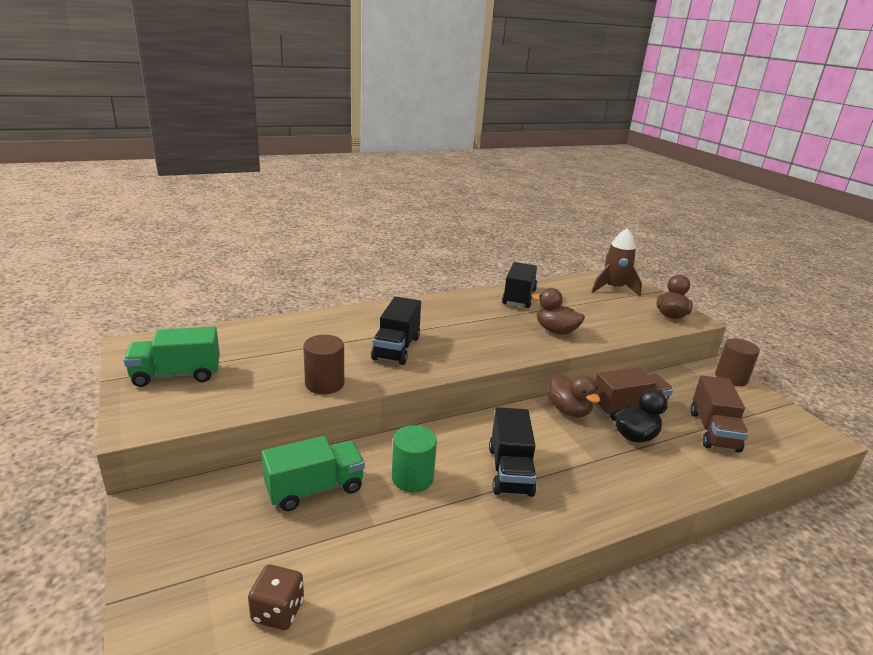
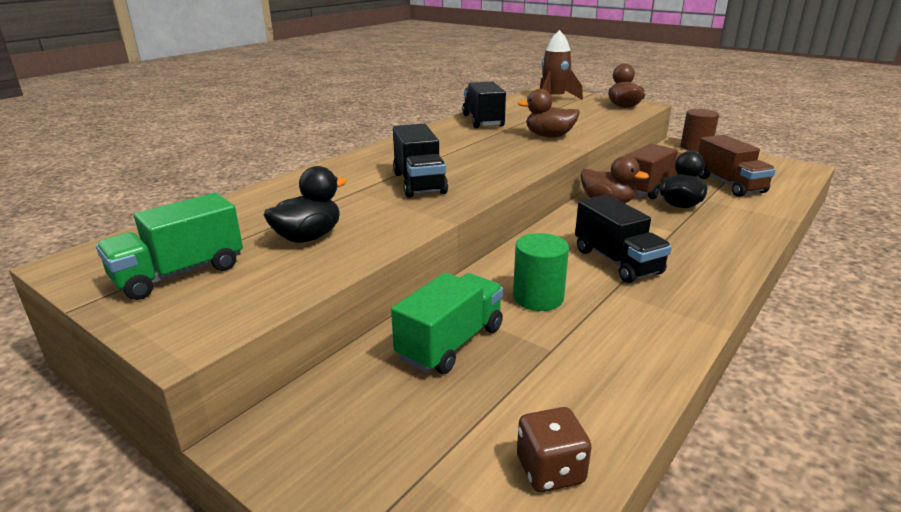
camera: 25 degrees left, 0 degrees up
(274, 372) = (308, 237): none -> black duck
(324, 383) = (382, 230): brown cylinder -> none

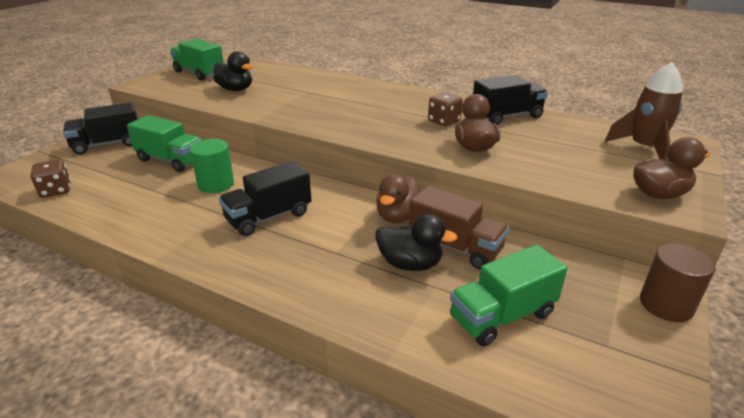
camera: 80 degrees right, 5 degrees up
(419, 183) = (324, 106): black truck -> black truck (108, 144)
(487, 139) = (444, 121): none -> brown dice
(729, 184) = (502, 316): brown truck -> green truck

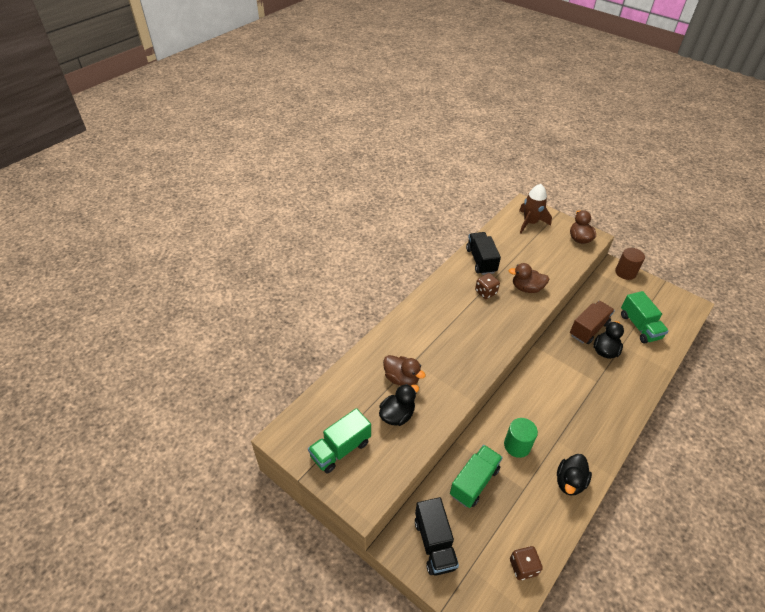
camera: 80 degrees left, 15 degrees up
(154, 222) = (569, 482): none -> black duck
(268, 217) = (561, 413): black truck -> none
(398, 216) = (559, 347): brown duck -> brown duck (401, 378)

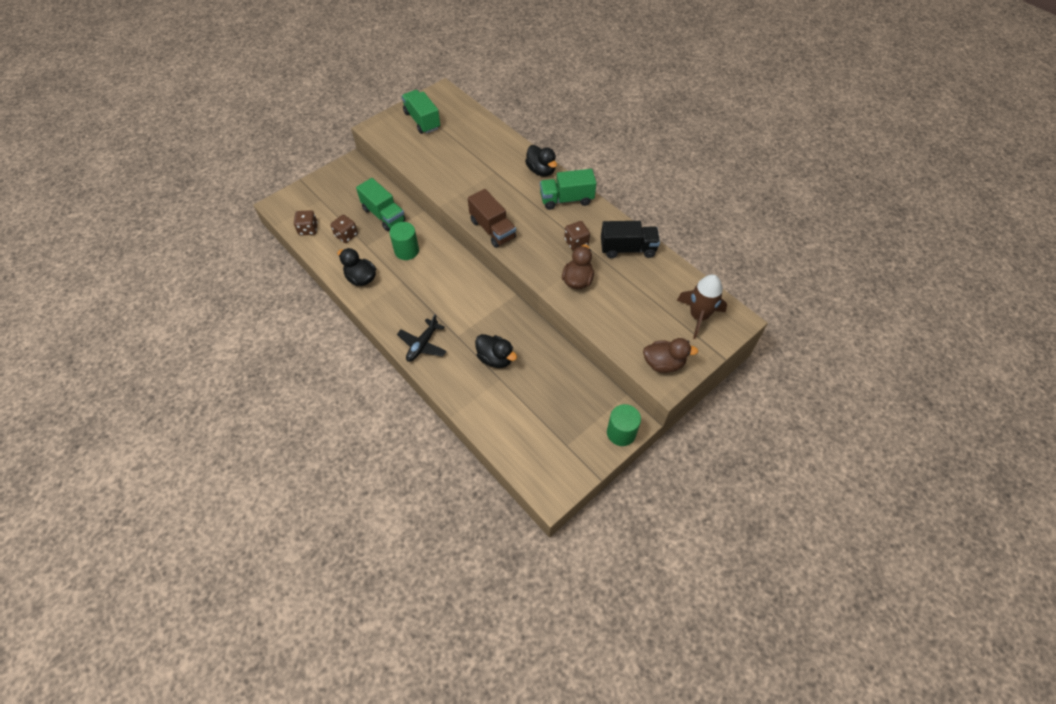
camera: 100 degrees right, 10 degrees up
(397, 415) = (442, 155): black duck -> black duck (541, 170)
(401, 378) = (478, 162): brown duck -> none
(434, 543) = (345, 183): black truck -> none
(517, 516) = (346, 235): none -> brown dice
(588, 329) = (529, 353): brown truck -> brown truck (492, 229)
(619, 406) = (422, 345): none -> black plane
(625, 272) = (621, 433): brown cylinder -> green cylinder
(639, 326) = (524, 410): green truck -> green truck (566, 199)

